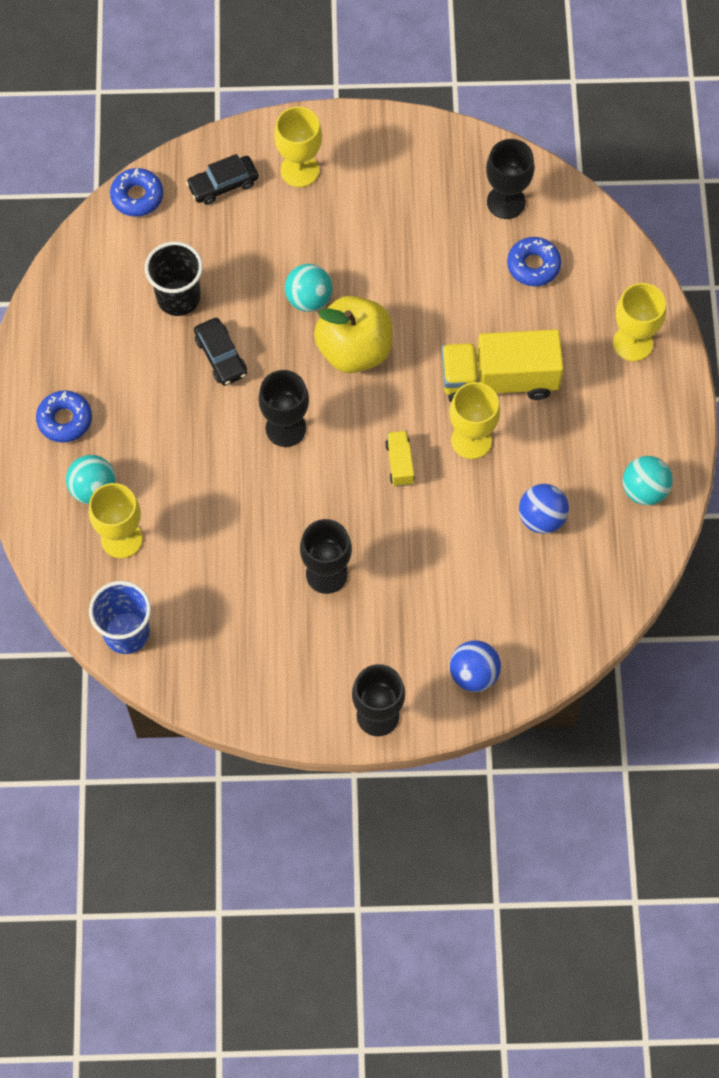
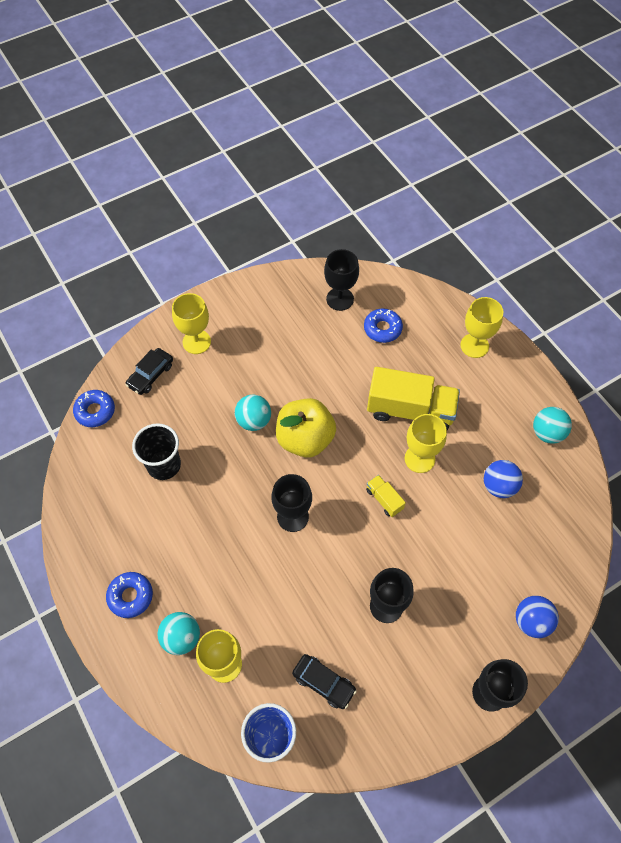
camera: 30 degrees left, 5 degrees down
(221, 356) = (217, 490): black car -> black car (323, 683)
(499, 380) = (410, 410): yellow truck -> yellow truck turned 135 degrees counterclockwise

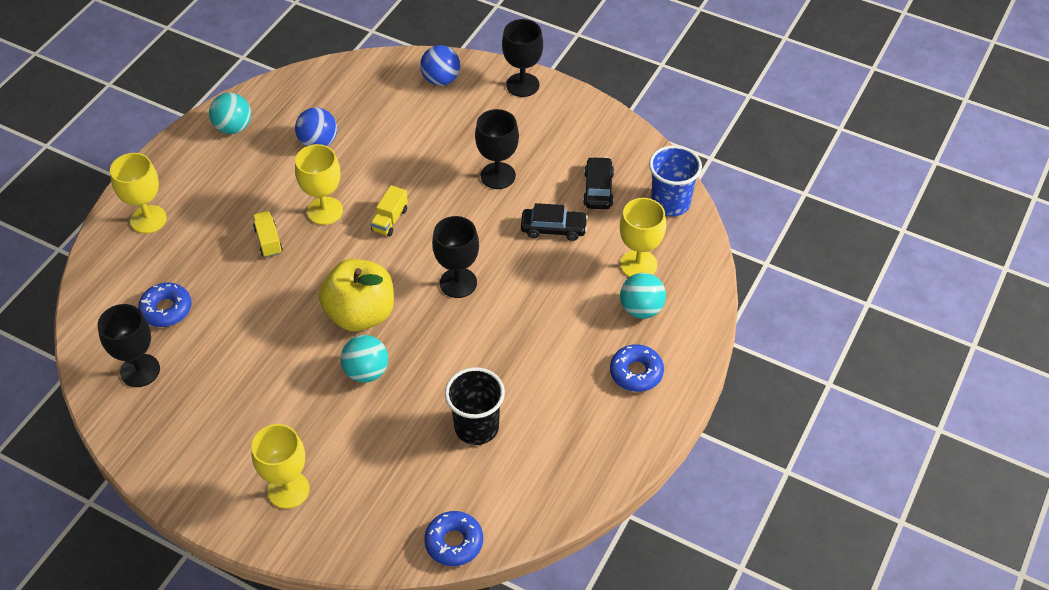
camera: 120 degrees left, 10 degrees down
(150, 375) = (367, 512): black car -> black car (553, 229)
(410, 410) = (268, 241): yellow truck -> yellow truck, size x0.46

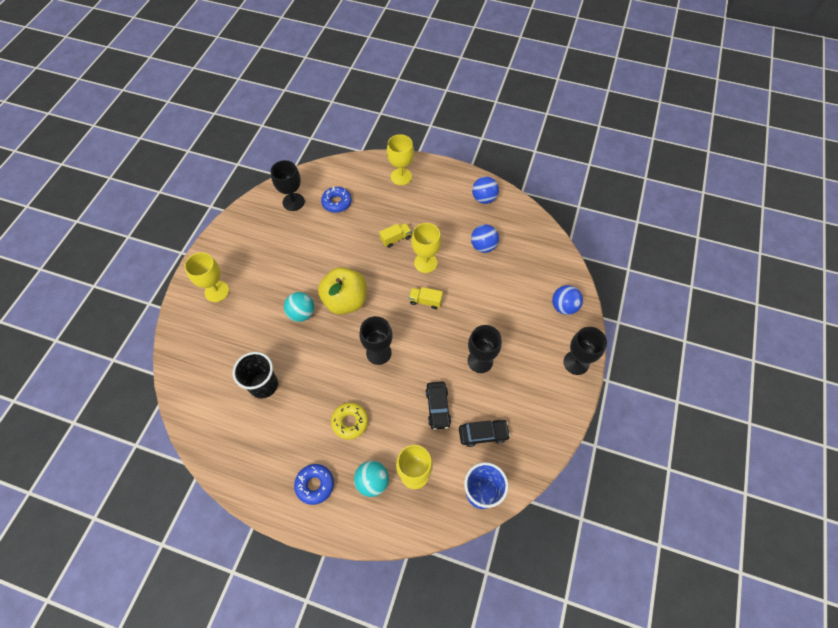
camera: 80 degrees right, 10 degrees up
(233, 127) = (484, 198): turquoise ball -> blue ball
(454, 542) = (180, 387): blue donut -> none
(555, 326) = (350, 422): none -> yellow donut

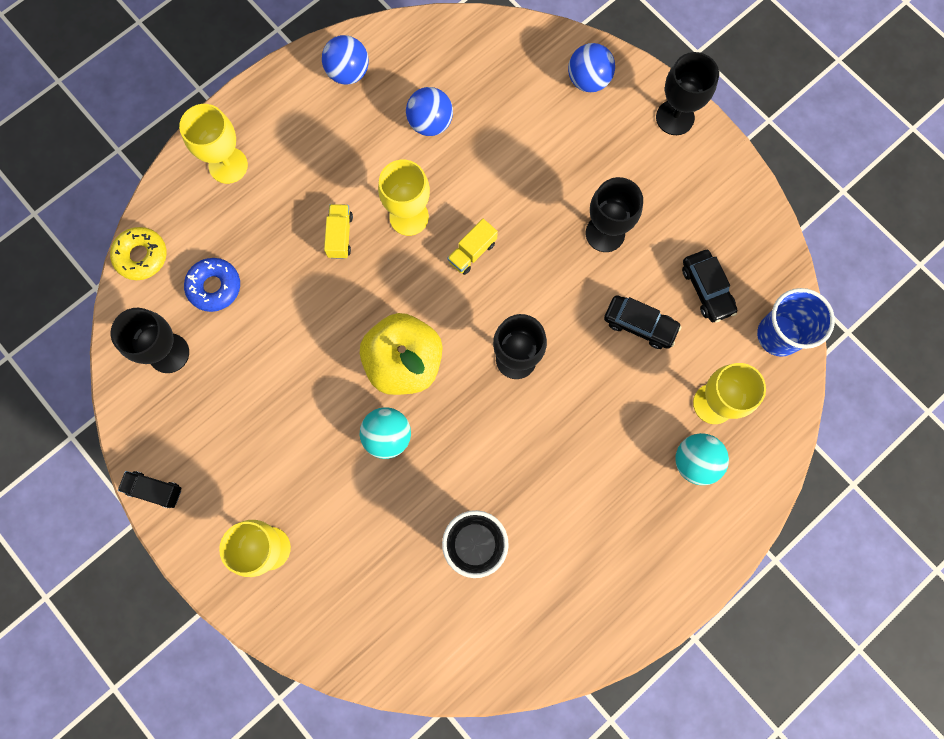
camera: 60 degrees left, 15 degrees up
(223, 231) = (155, 490): none -> black truck
(315, 485) = (660, 539): blue donut -> none
(350, 422) = (597, 450): yellow donut -> yellow donut (141, 256)
(483, 434) = (706, 289): black car -> black car turned 135 degrees clockwise

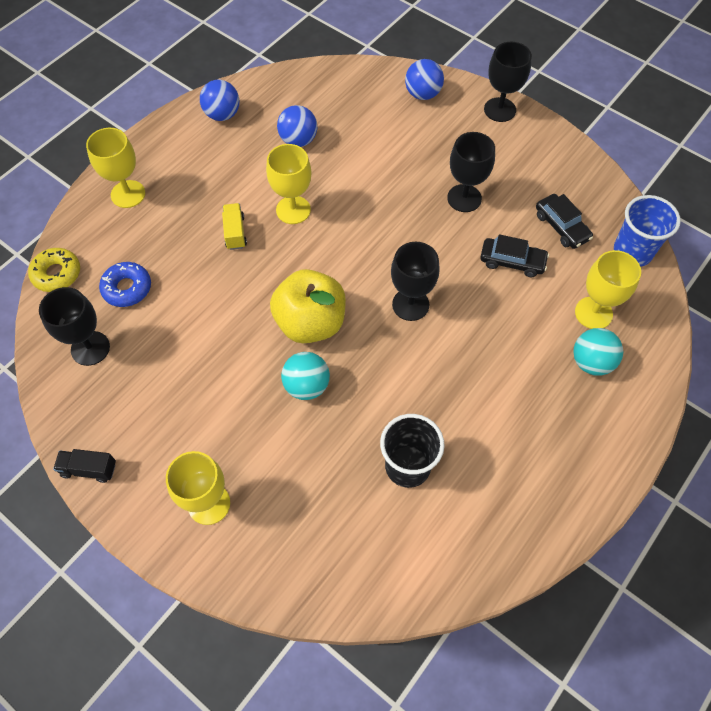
camera: 10 degrees left, 15 degrees down
(472, 252) = (353, 228): yellow truck -> none

